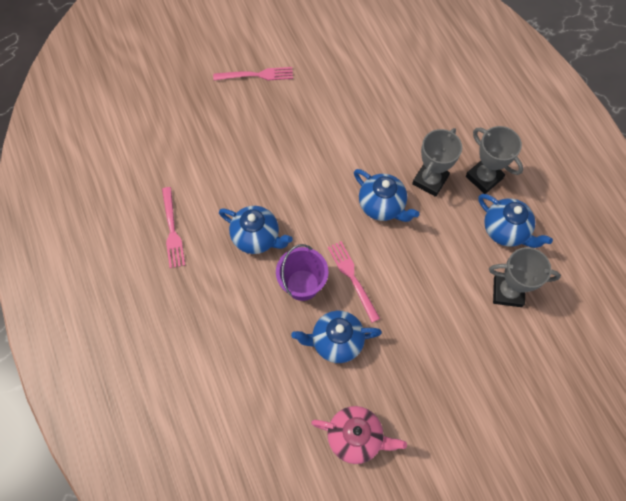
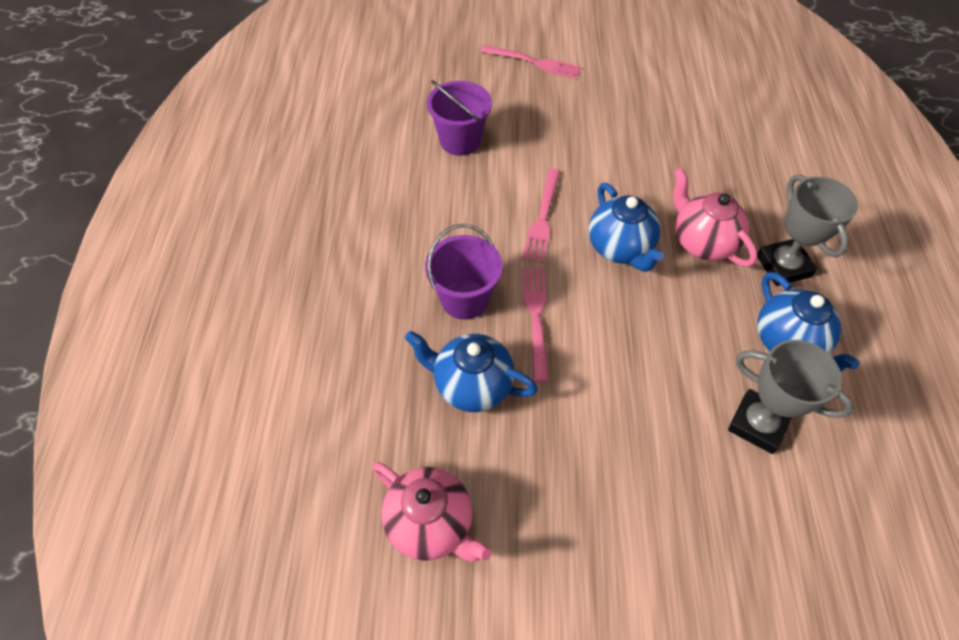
camera: 25 degrees right, 10 degrees down
(172, 231) = (341, 181): pink fork -> pink fork (542, 219)
(238, 164) = (460, 141): none -> purple bucket
(256, 237) = (437, 224): blue teapot -> none
(430, 180) = (702, 242): grey trophy -> pink teapot

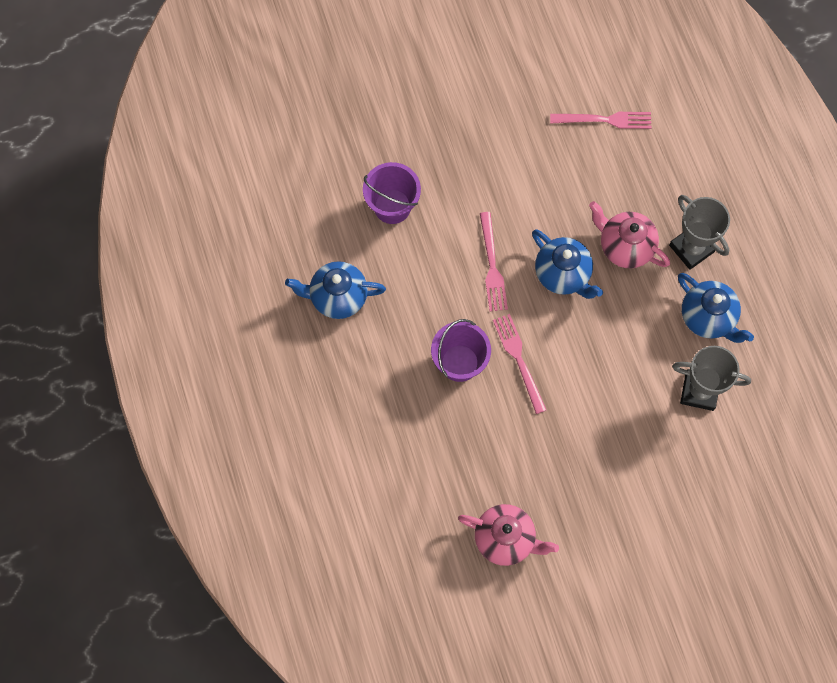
camera: 20 degrees left, 15 degrees up
(472, 385) = (493, 432): blue teapot -> blue teapot (337, 297)
(535, 62) = (423, 88): pink fork -> pink fork (606, 120)

